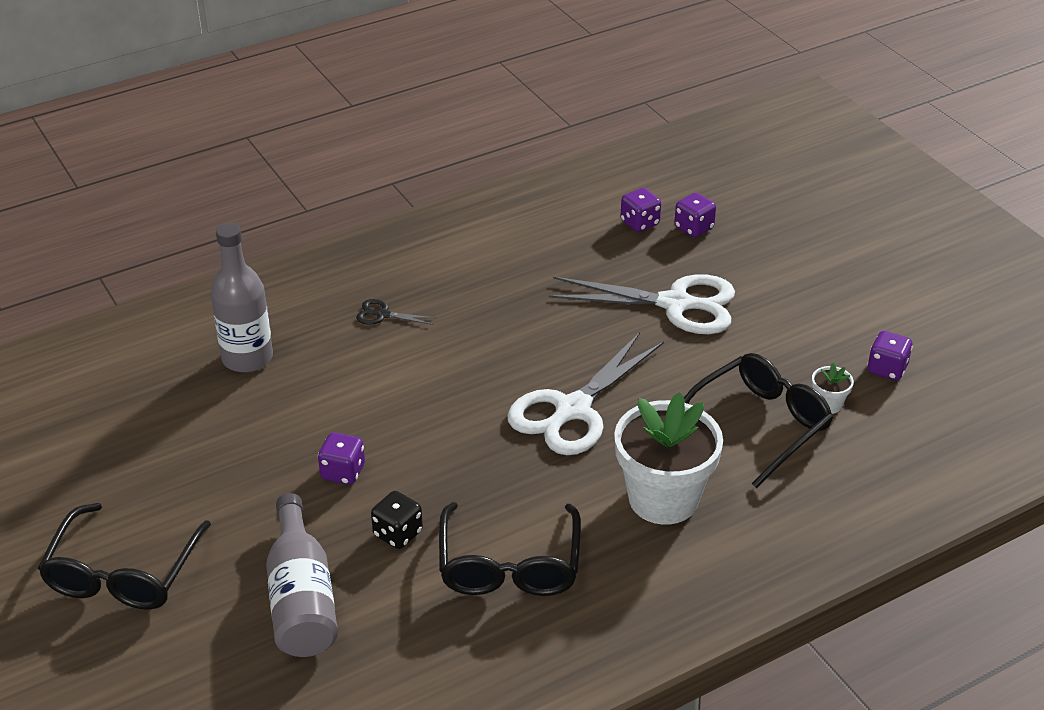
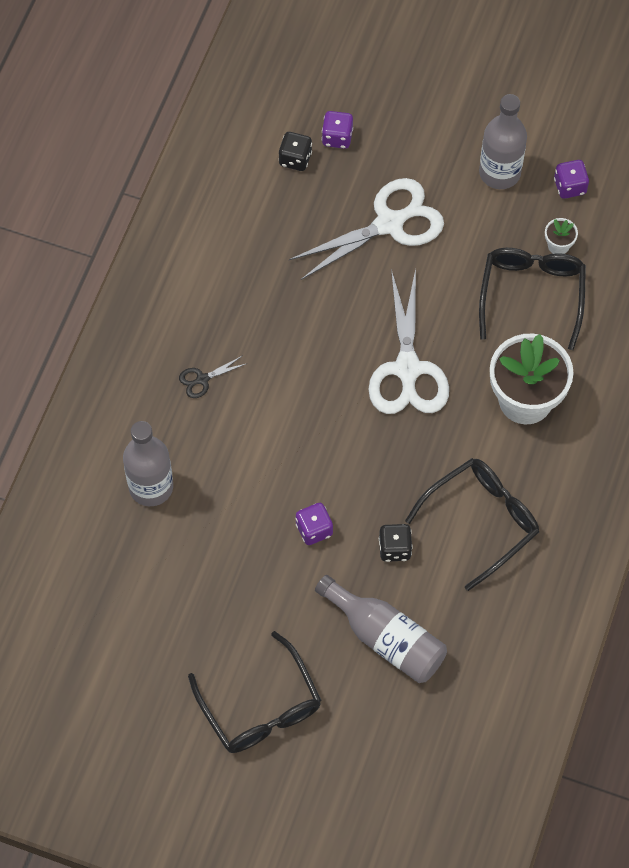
camera: 40 degrees left, 25 degrees up
(509, 566) = (482, 520): black glasses -> black glasses turned 90 degrees counterclockwise
(639, 223) = (295, 159): purple dice -> black dice
(824, 324) = (499, 173): none -> grey bottle

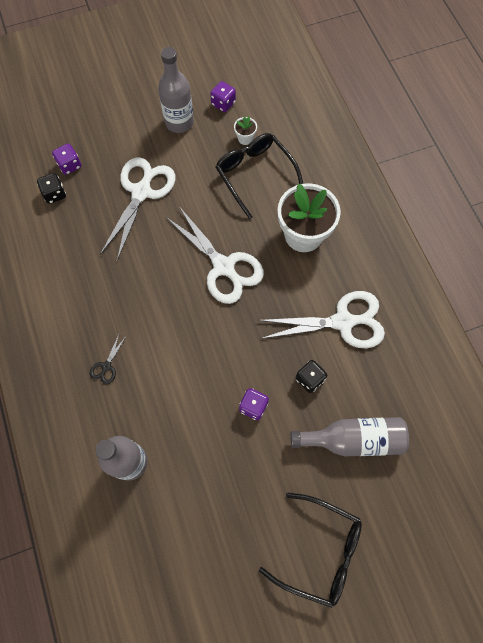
camera: 40 degrees left, 5 degrees up
(482, 520) = (342, 322): black glasses -> white scissors

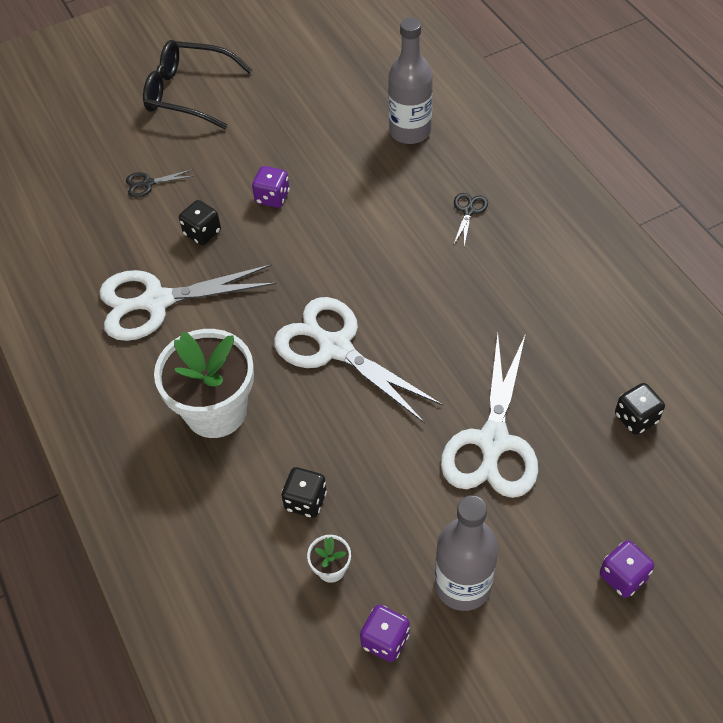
camera: 175 degrees right, 15 degrees down
(70, 165) = (633, 471): purple dice -> purple dice (623, 576)
(254, 174) = (305, 501): black glasses -> black dice
(353, 439) = (148, 183): grey bottle -> black scissors

